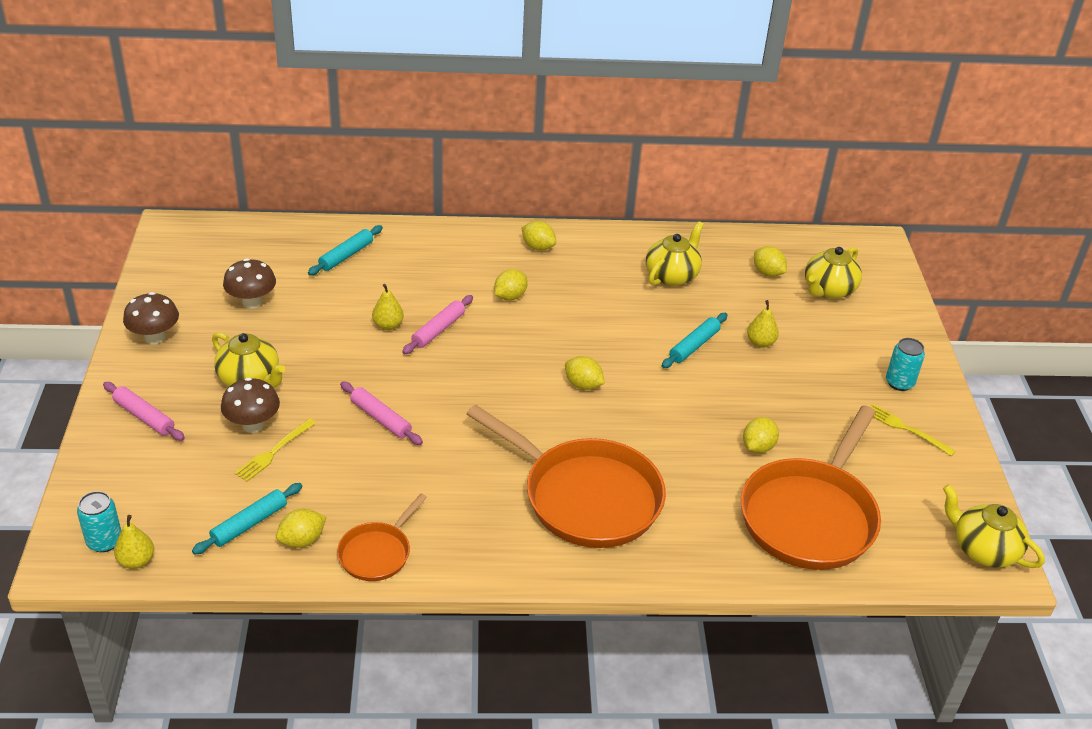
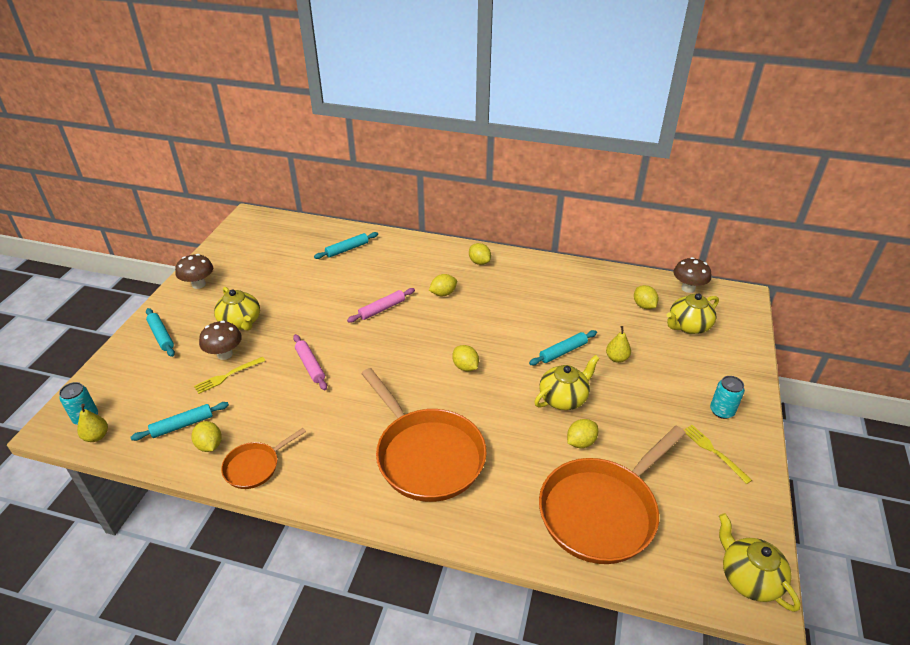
camera: 20 degrees right, 0 degrees up
(144, 417) = (161, 336): pink rolling pin -> turquoise rolling pin
(252, 302) = (271, 271): brown mushroom -> brown mushroom (688, 288)
(302, 540) = (209, 445): yellow lemon -> yellow lemon turned 75 degrees clockwise
(388, 325) = (349, 300): yellow pear -> none
(672, 275) = (568, 296): yellow teapot -> yellow teapot (564, 398)

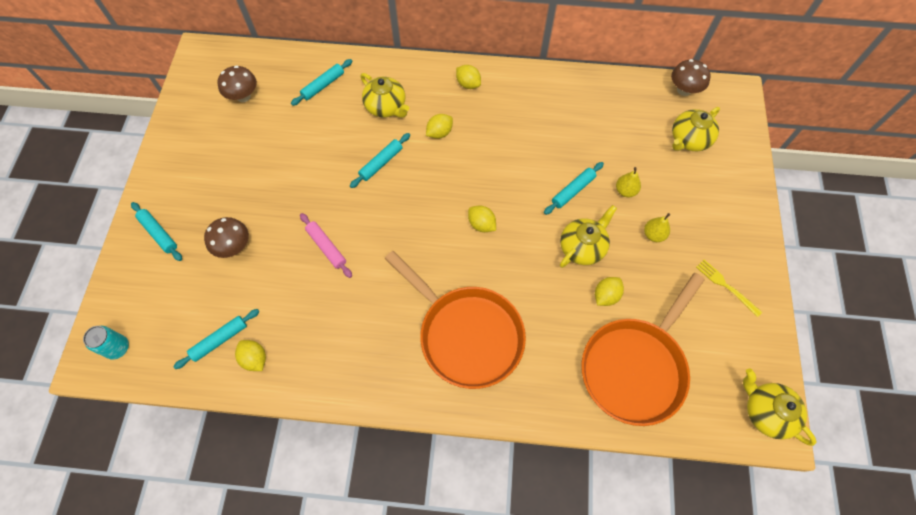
camera: 10 degrees left, 25 degrees up
(96, 436) = (137, 368): yellow pear -> yellow pear (653, 235)
(198, 284) = (175, 158): brown mushroom -> brown mushroom (243, 96)
(228, 375) = (246, 273): yellow fork -> none
(240, 322) = (237, 203): yellow teapot -> yellow teapot (386, 107)
(255, 466) = (307, 375): orange pan -> none
(382, 309) = (381, 163): pink rolling pin -> turquoise rolling pin
(644, 306) = (643, 119): yellow lemon -> none
(722, 411) = (729, 239): turquoise can -> none

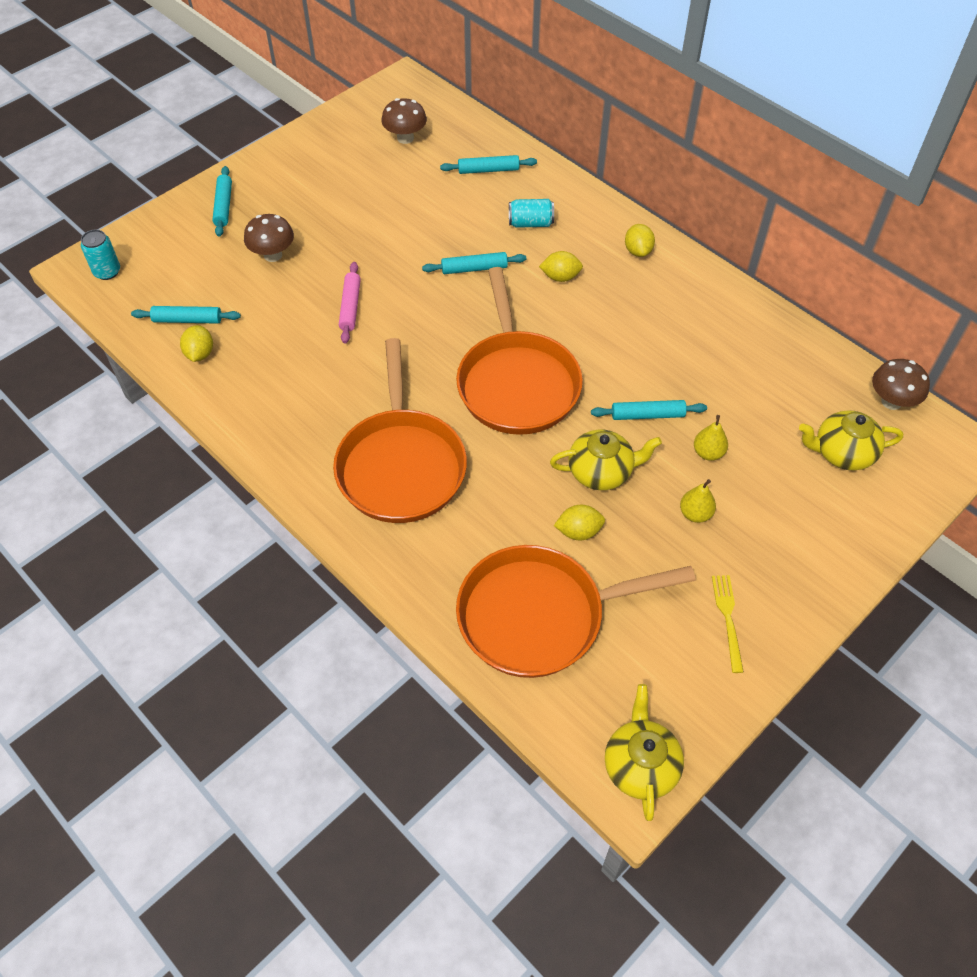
camera: 40 degrees right, 10 degrees down
(386, 107) = (530, 223): yellow teapot -> turquoise can
(481, 224) = (517, 383): yellow lemon -> orange pan

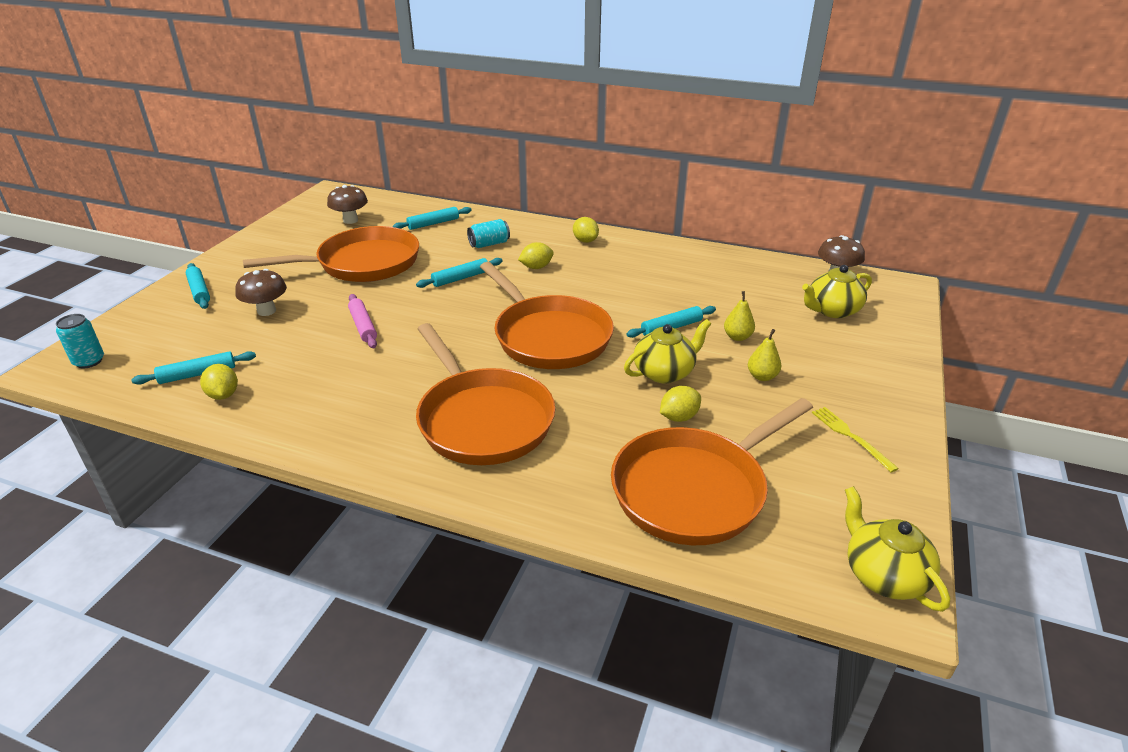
camera: 25 degrees left, 20 degrees down
(387, 213) = (362, 263): none -> orange pan

